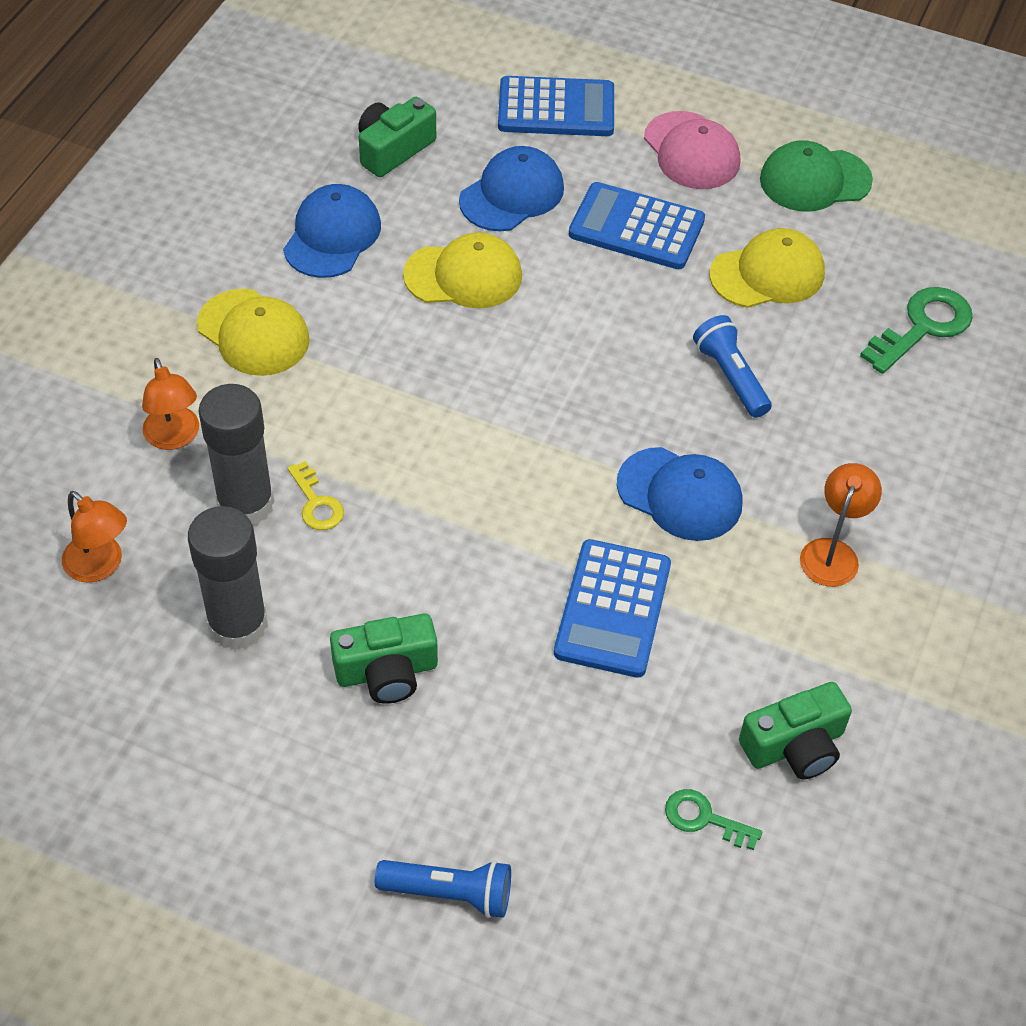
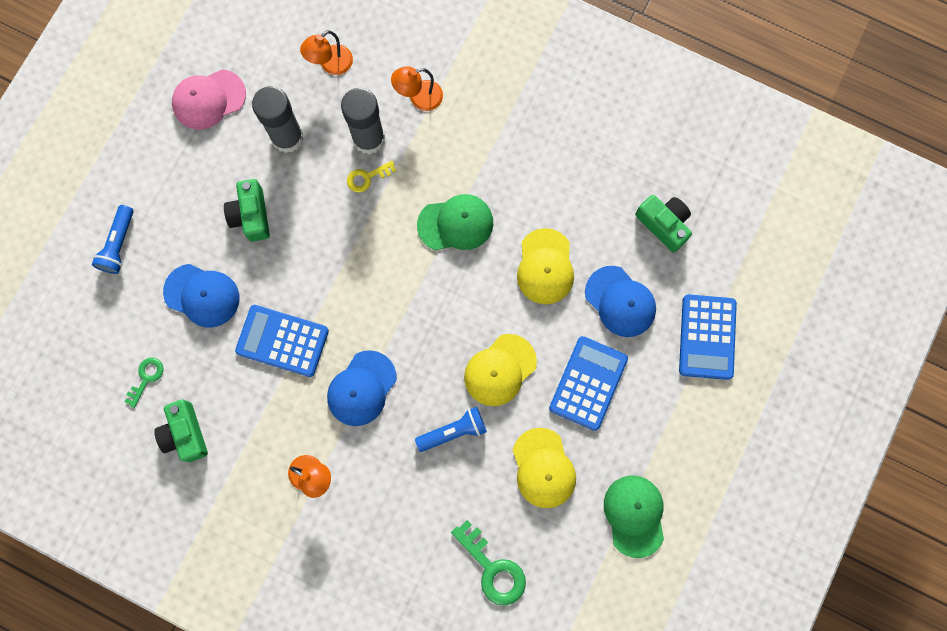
camera: 95 degrees right, 25 degrees up
(253, 333) = (499, 139): yellow cap -> yellow cap (500, 370)
(332, 236) = (582, 185): blue cap -> blue cap (202, 295)
(397, 383) = (455, 224): none -> green cap
(691, 151) = (664, 429): pink cap -> pink cap (209, 99)

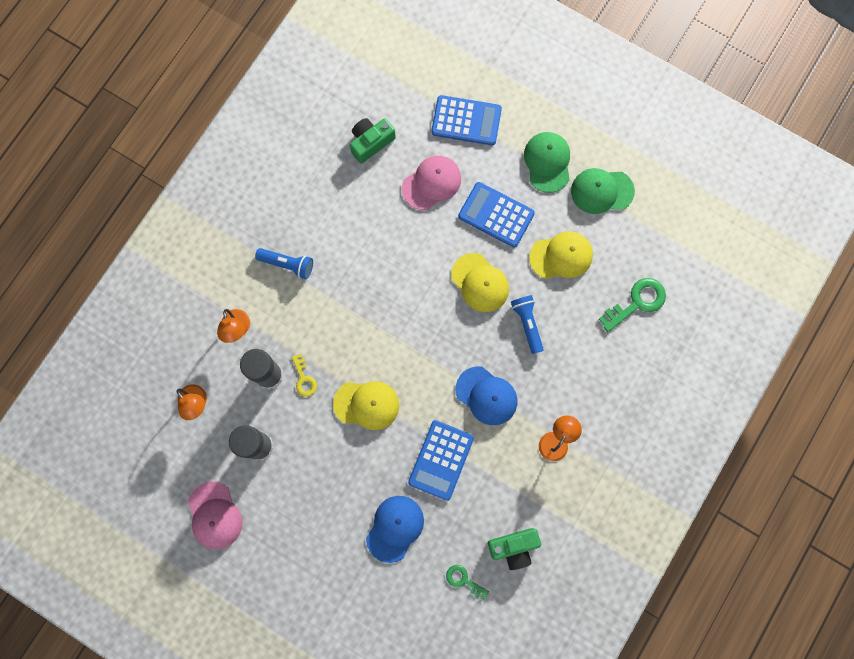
camera: 85 degrees left, 0 degrees up
(119, 244) = (341, 602): blue flashlight -> blue flashlight (287, 264)
(251, 215) = (327, 481): green camera -> none
(455, 224) = (353, 308): green cap -> green cap (547, 162)
(545, 267) = (397, 239): yellow cap -> yellow cap (366, 404)
(620, 301) = (431, 183): blue cap -> pink cap

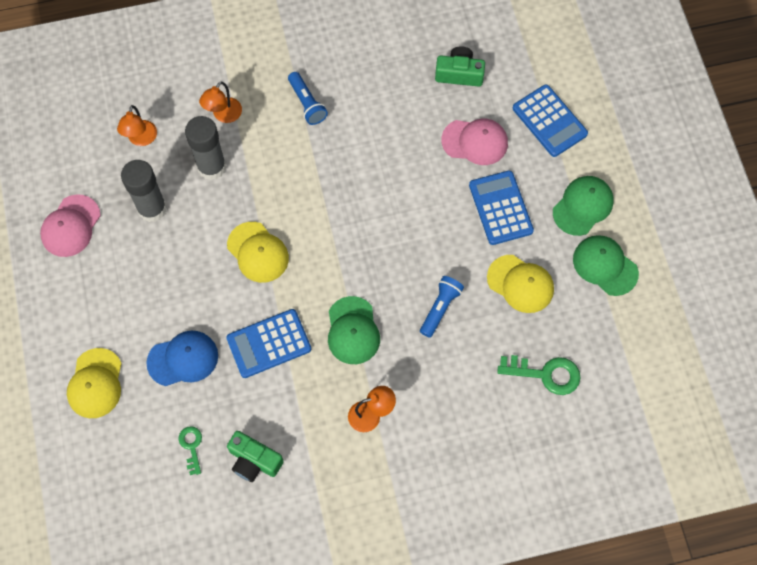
camera: 45 degrees right, 10 degrees down
(304, 379) = (233, 192): yellow key -> none
(480, 282) = (435, 245): yellow cap -> yellow cap (95, 383)
(486, 396) = (353, 330): blue cap -> green cap

